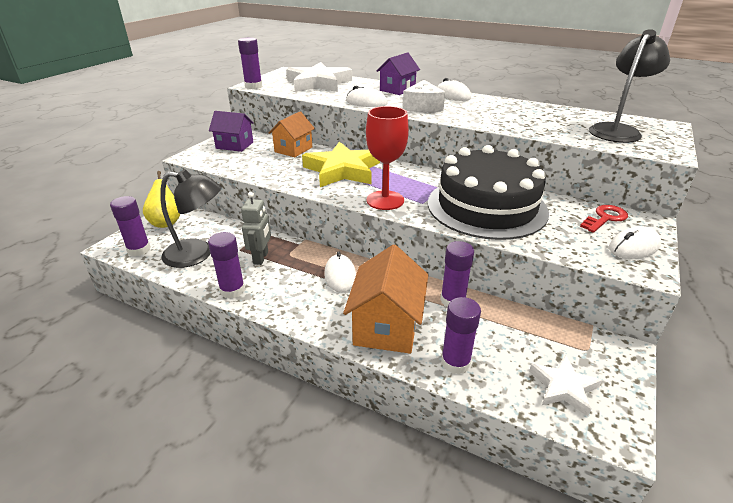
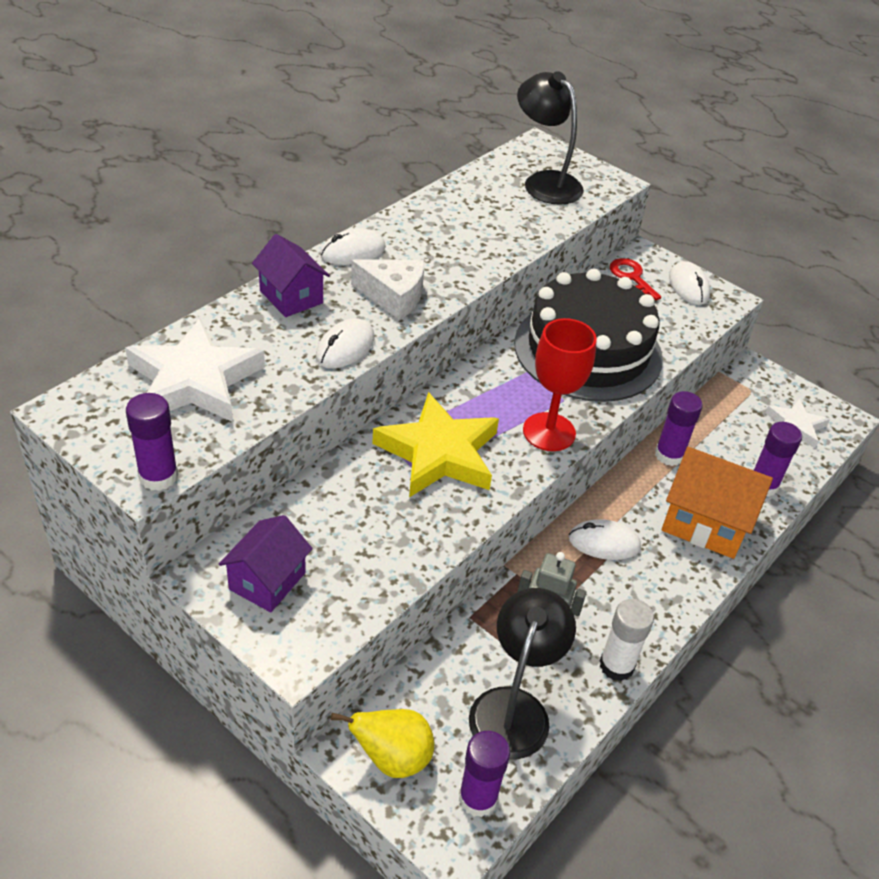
camera: 80 degrees left, 10 degrees up
(232, 290) = (616, 665): purple glue stick -> white glue stick
(293, 149) = (328, 498): orange house -> none

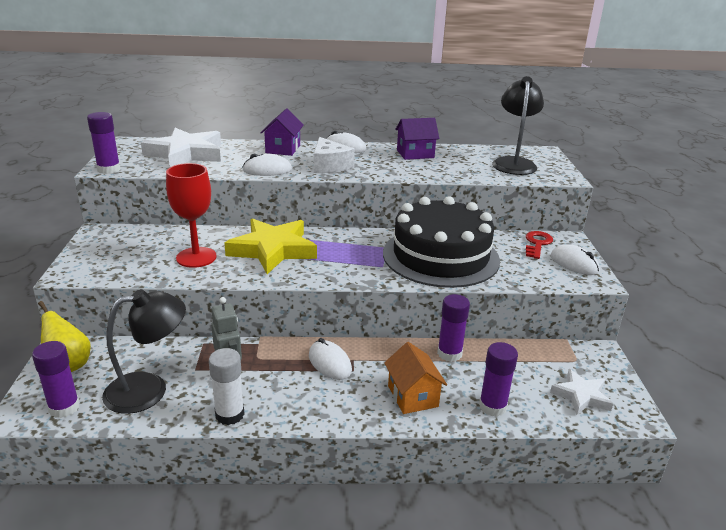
camera: 50 degrees right, 15 degrees down
(267, 581) = (113, 247): purple house -> purple house (415, 154)
(549, 432) = (346, 272): red goblet -> red goblet (196, 257)
(688, 286) = (574, 263): white mouse -> white mouse turned 75 degrees counterclockwise
(705, 522) = (412, 396): orange house -> orange house, size x0.66

